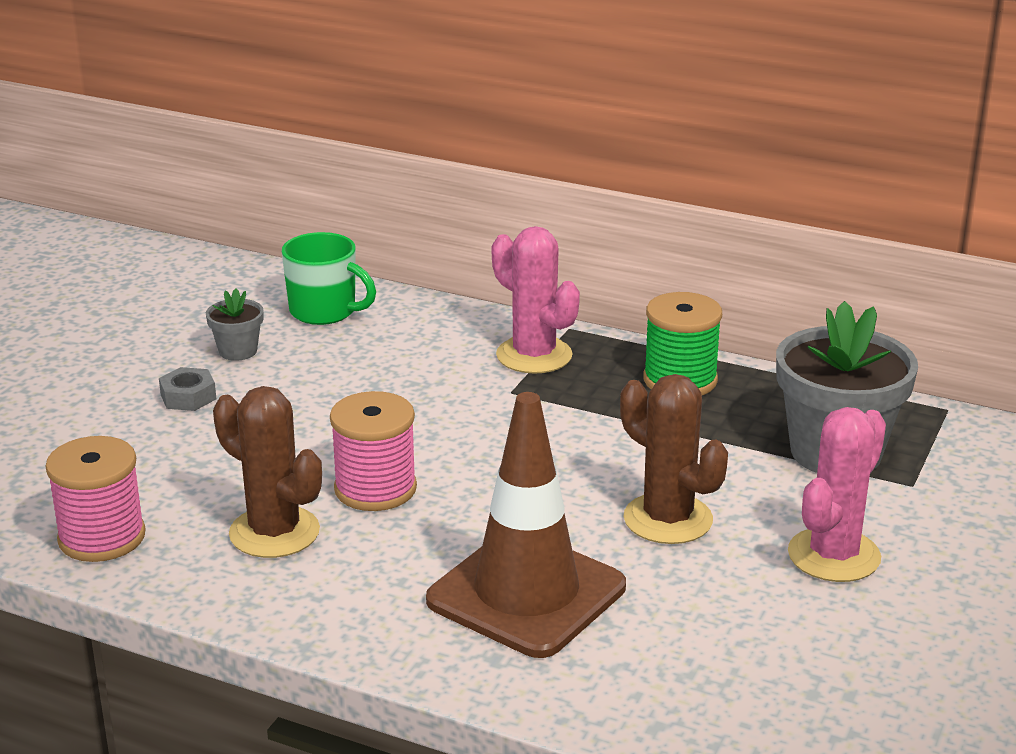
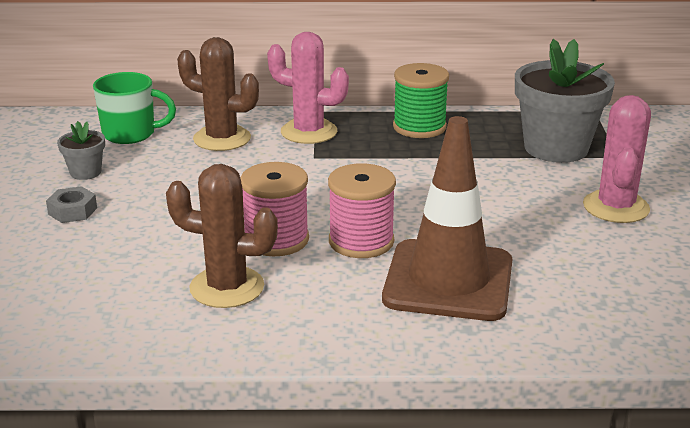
camera: 25 degrees left, 0 degrees up
(102, 537) = (88, 326): pink spool -> pink spool (361, 241)
(668, 519) = (494, 211): brown cactus -> brown cactus (222, 139)

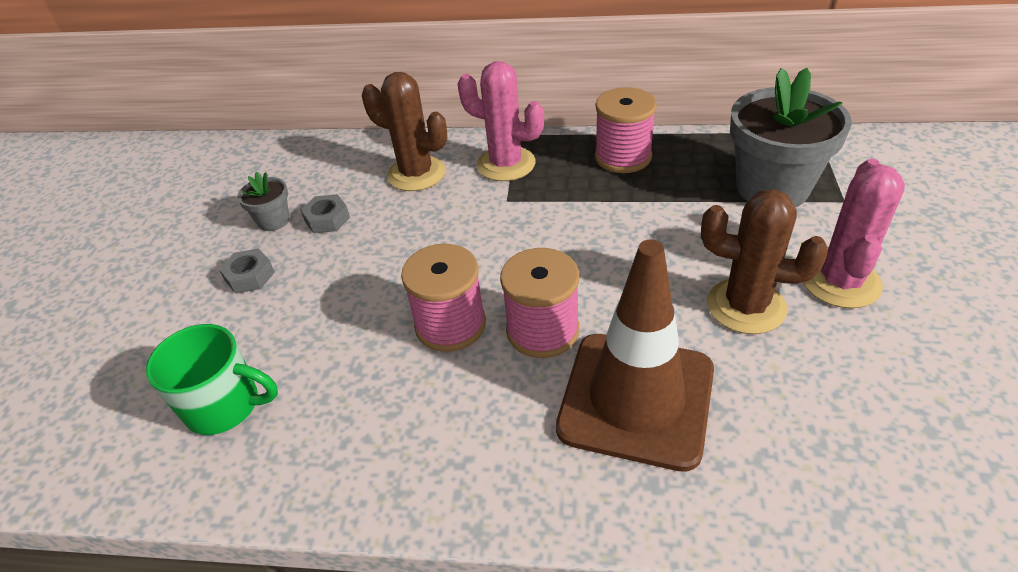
camera: 10 degrees right, 15 degrees up
(130, 134) = (328, 167): green mug -> green mug (225, 406)
(140, 171) = (327, 219): none -> grey nut
(227, 287) = (386, 400): brown cactus -> brown cactus (746, 306)
(419, 127) = (623, 157): green spool -> pink spool

